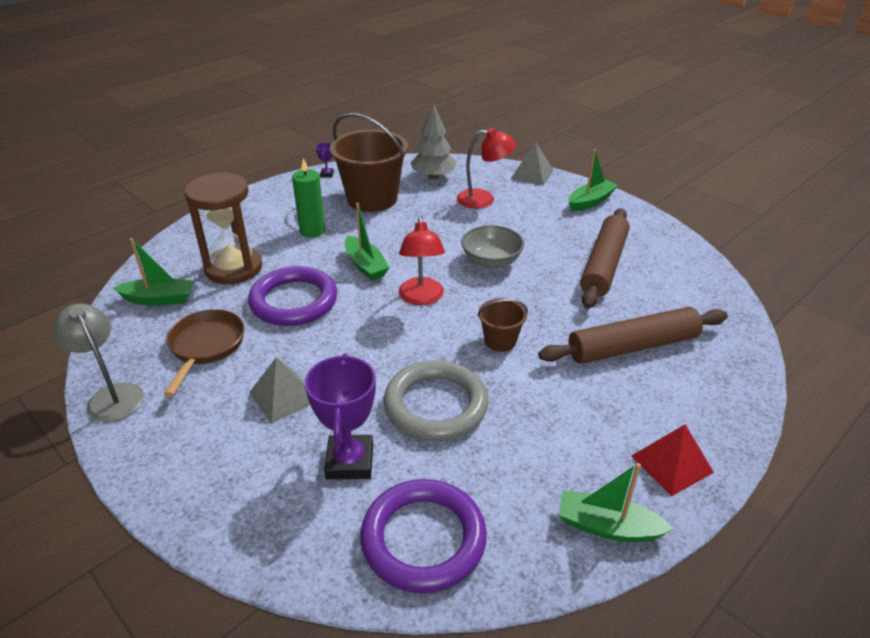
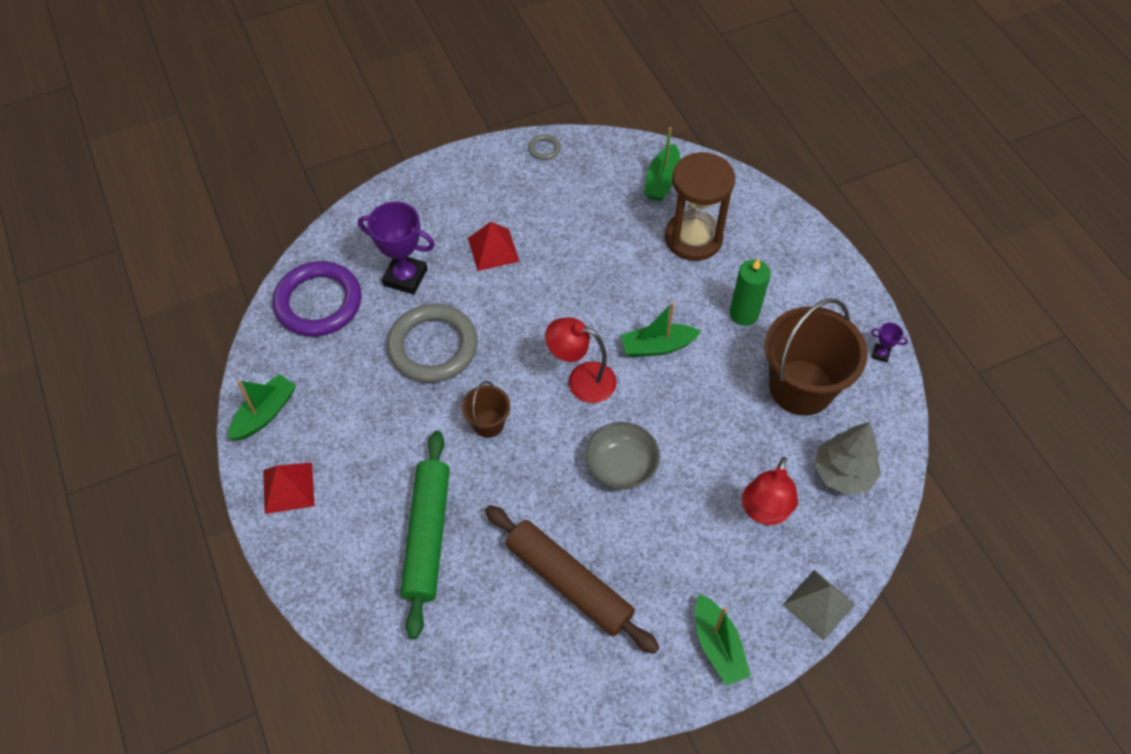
camera: 110 degrees right, 20 degrees up
(111, 395) = (544, 149): grey lamp -> grey ring
(206, 346) = (578, 207): brown pan -> none
(284, 396) = (493, 249): grey pyramid -> red pyramid
(294, 301) = (619, 276): purple ring -> none
(632, 346) = (427, 536): brown rolling pin -> green rolling pin

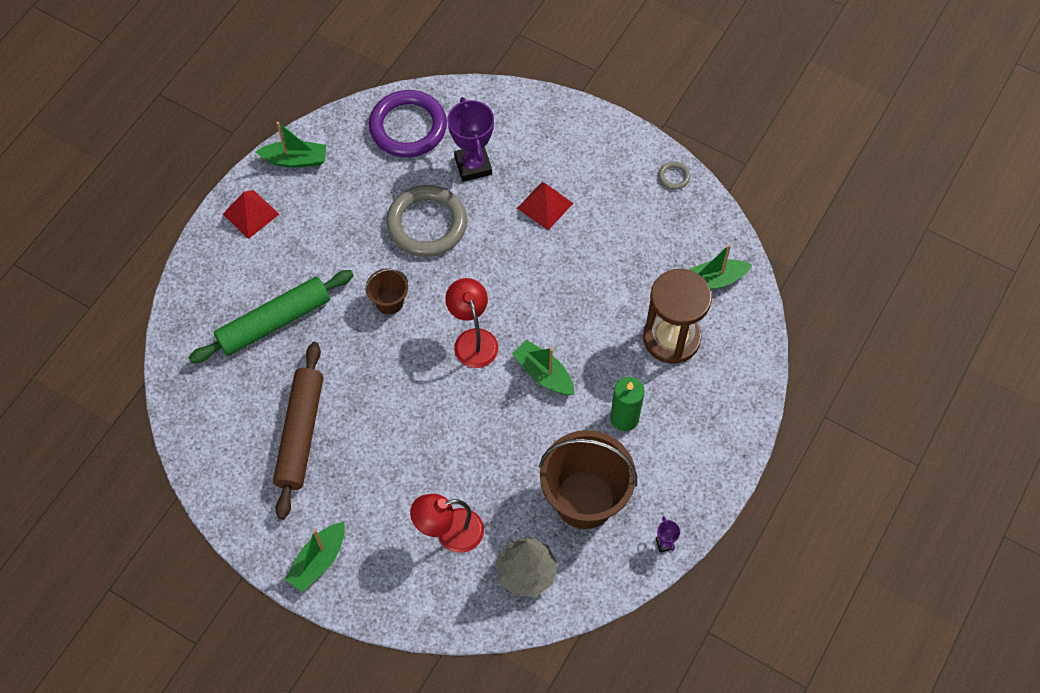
camera: 55 degrees right, 5 degrees up
(621, 466) = (418, 411): grey bowl -> none
(818, 604) = (398, 613): grey pyramid -> none

